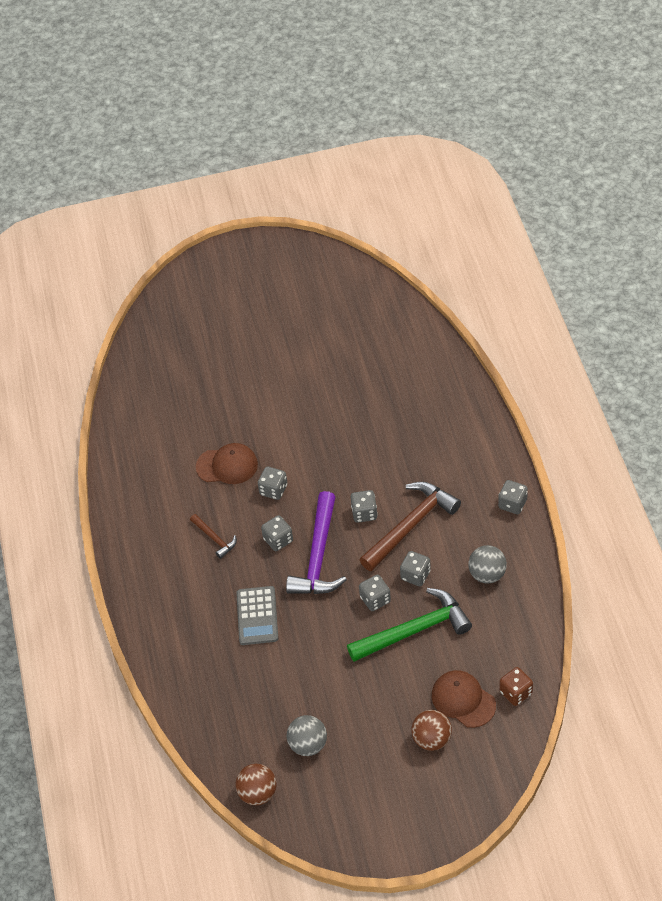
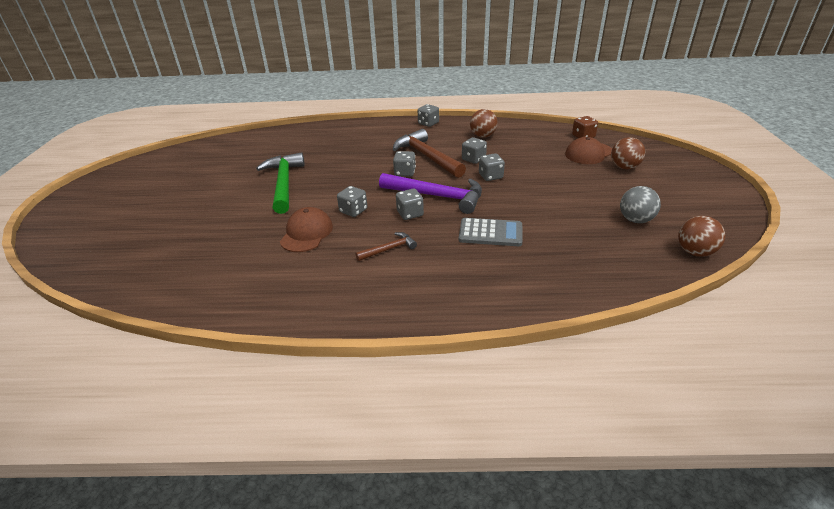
camera: 80 degrees left, 15 degrees down
(414, 630) = (524, 164): green hammer -> green hammer (283, 183)
(487, 574) = (483, 136): grey ball -> brown ball

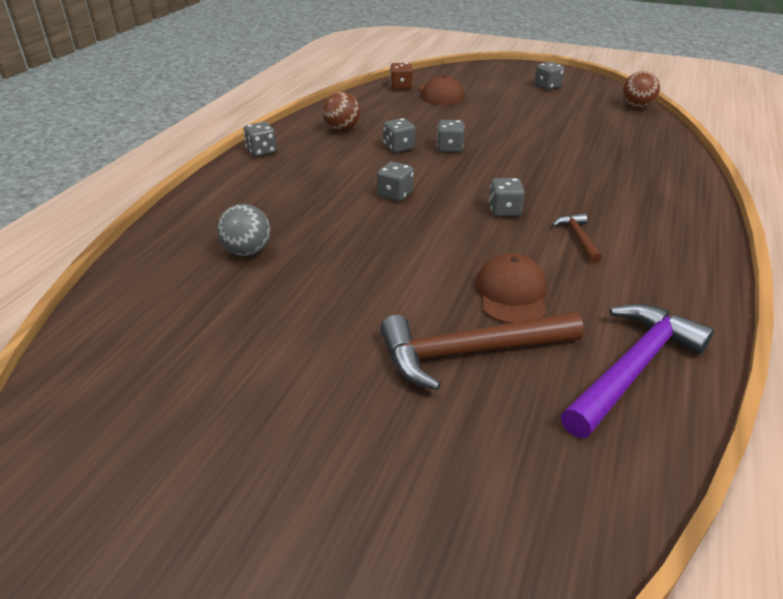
camera: 70 degrees left, 0 degrees up
(283, 183) = (340, 298): green hammer -> none
(306, 233) = (511, 294): brown cap -> brown cap turned 60 degrees clockwise
(353, 211) = (472, 248): grey dice -> grey dice (547, 86)
(427, 157) = (364, 172): brown hammer -> brown hammer (470, 352)
(437, 196) = (473, 187): purple hammer -> purple hammer (632, 369)
(490, 233) = (570, 175): grey calculator -> none
(624, 167) = (482, 89): brown ball -> none
(635, 220) = (578, 111): grey ball -> grey ball (247, 251)

